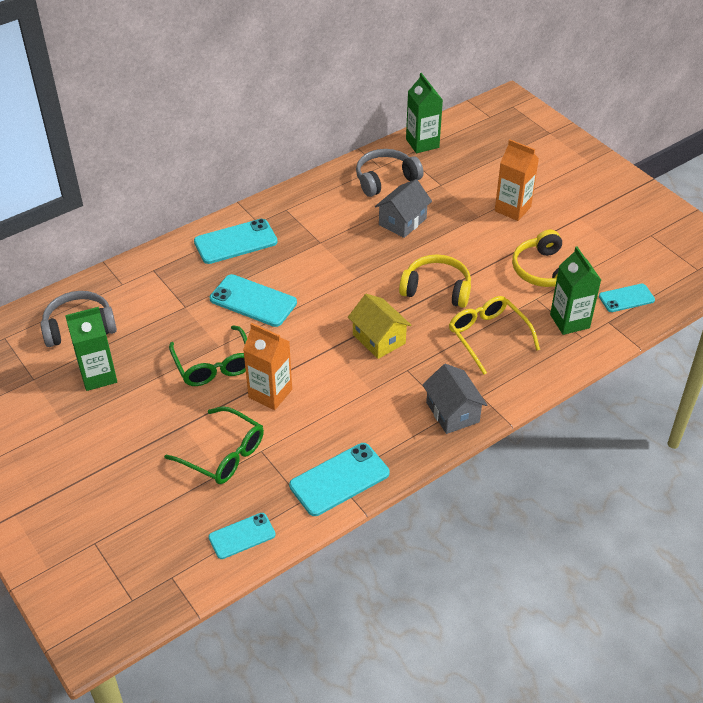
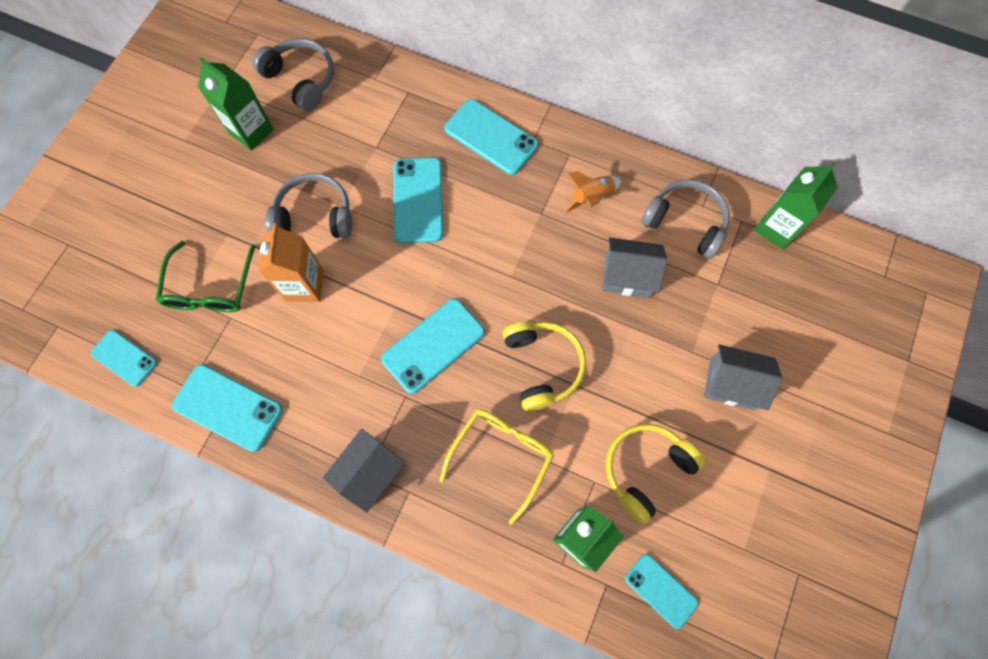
camera: 60 degrees right, 25 degrees up
(214, 365) = (314, 216): green glasses -> grey headphones
(329, 213) = (591, 197): none -> orange rocket
(379, 339) = (433, 346): yellow house -> turquoise phone
(512, 209) = (731, 383): orange carton -> grey house

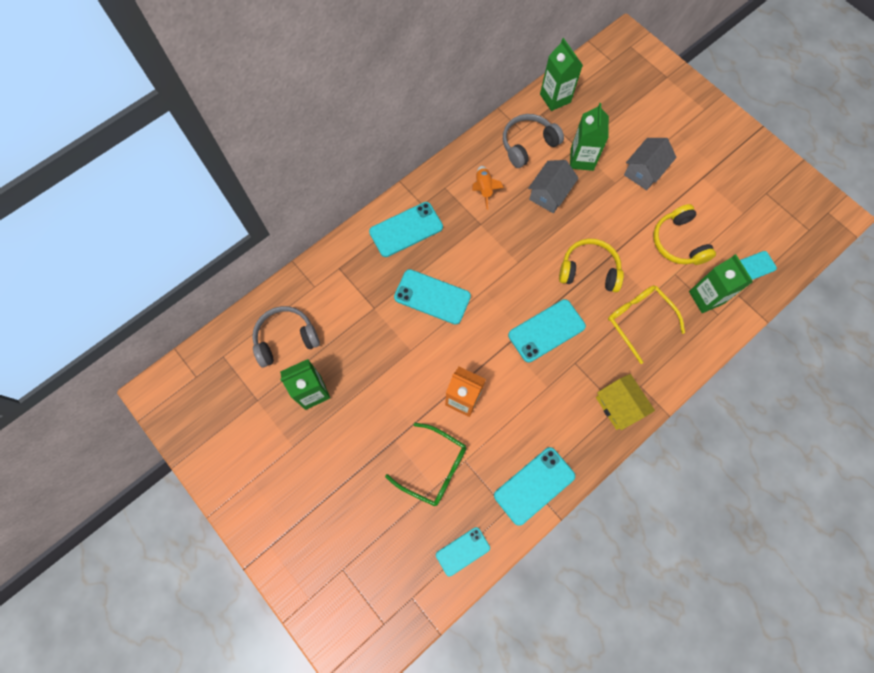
camera: 65 degrees left, 0 degrees up
(314, 216) = (410, 372): grey headphones -> none
(370, 473) = (618, 406): grey house -> yellow house
(433, 346) = (546, 331): turquoise phone -> turquoise phone turned 75 degrees clockwise
(702, 296) = (582, 159): none -> green carton

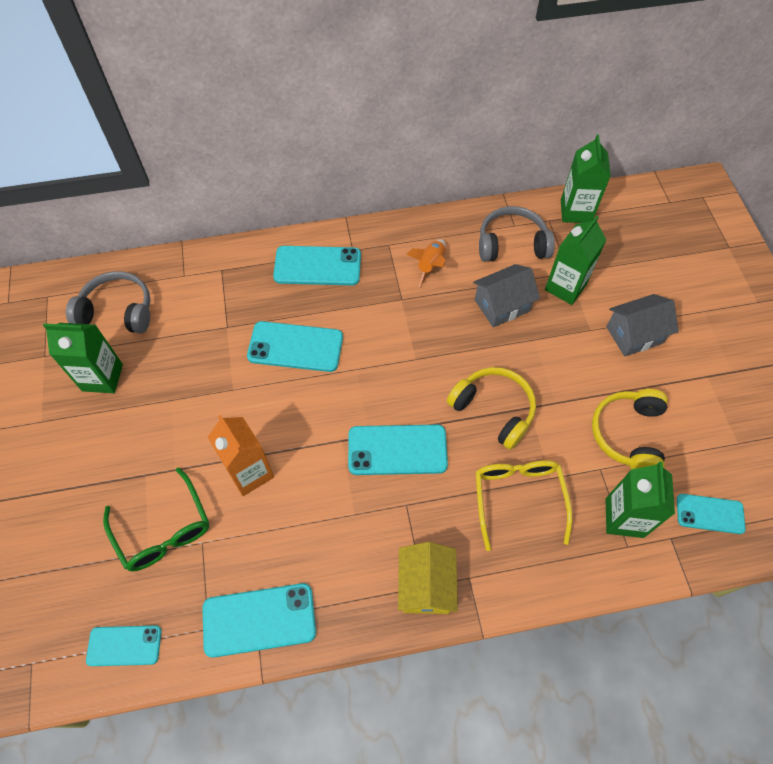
camera: 30 degrees right, 10 degrees down
(432, 297) = (295, 347): turquoise phone -> turquoise phone turned 45 degrees counterclockwise

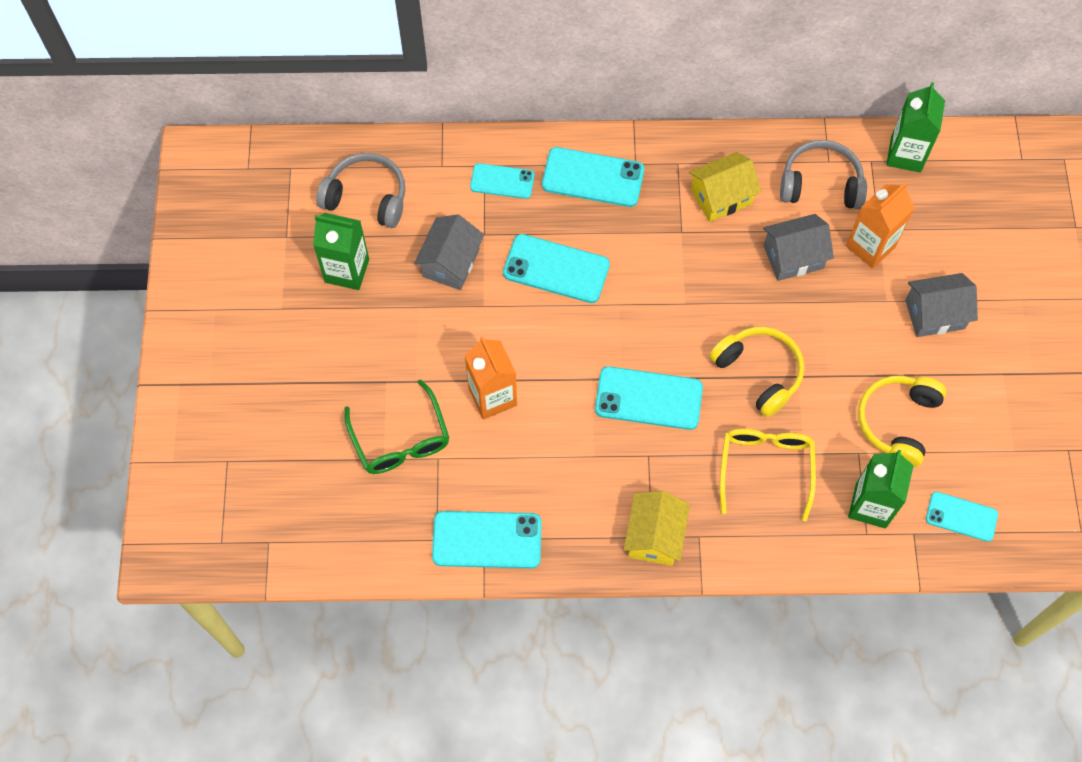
camera: 10 degrees right, 5 degrees up
(124, 645) = (356, 541): turquoise phone -> turquoise phone (502, 181)
(199, 356) = (451, 263): none -> grey house
(430, 266) = (721, 197): orange rocket -> yellow house
(565, 287) = (870, 246): green carton -> orange carton

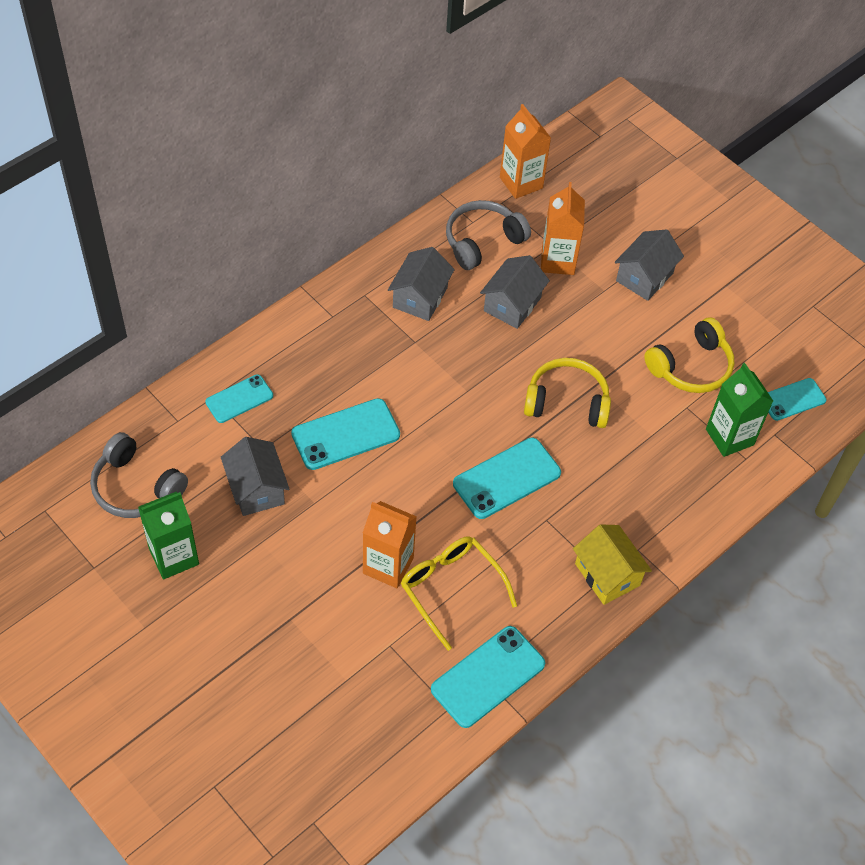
camera: 45 degrees left, 10 degrees down
(367, 197) = (136, 487): grey headphones -> grey headphones turned 120 degrees counterclockwise
(400, 439) = (346, 654): green glasses -> none
(593, 177) = (309, 348): turquoise phone -> none
(721, 197) = (420, 297): yellow house -> grey house
(765, 468) = (636, 465): yellow glasses -> yellow glasses (451, 589)
(897, 422) = (691, 367): yellow headphones -> yellow headphones turned 105 degrees counterclockwise
(905, 154) = (521, 183): green carton -> orange carton

